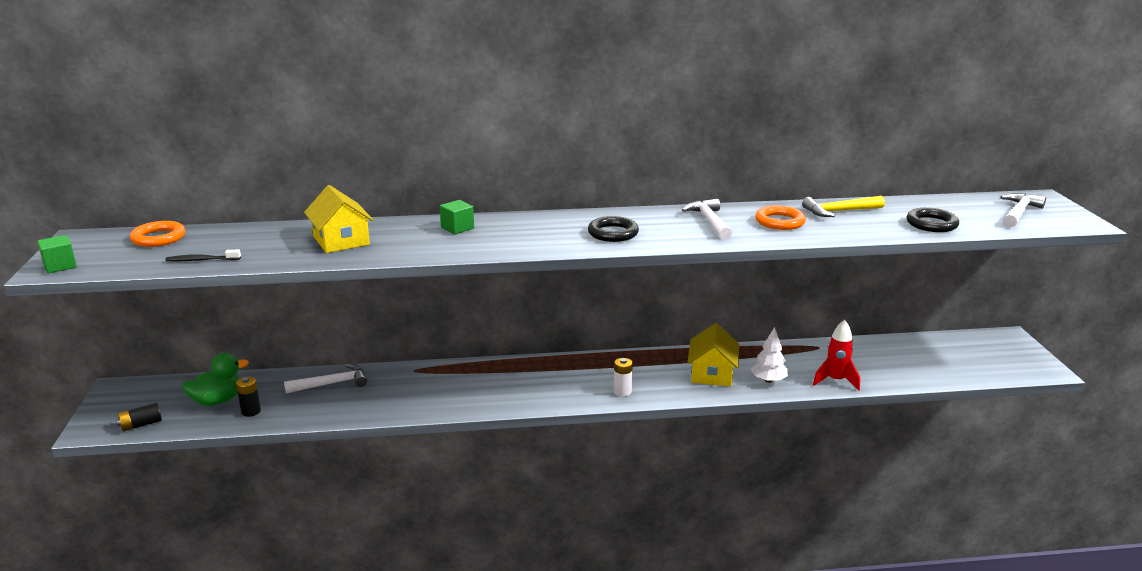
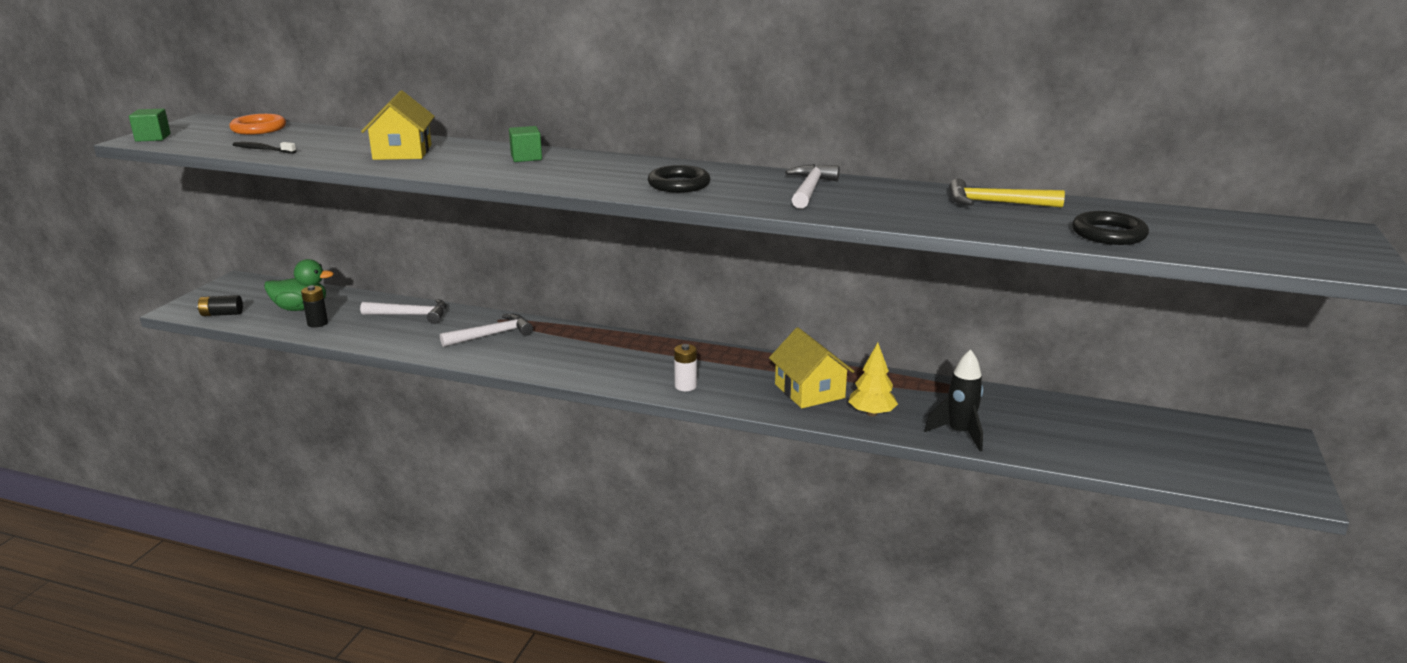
camera: 25 degrees right, 0 degrees up
(712, 373) = (809, 391): yellow house -> yellow house turned 60 degrees counterclockwise
(768, 380) = (871, 413): white tree -> yellow tree
(779, 222) = (897, 202): orange ring -> none
(835, 381) = (959, 433): red rocket -> black rocket
(1019, 213) = (1270, 241): white hammer -> white hammer (492, 335)

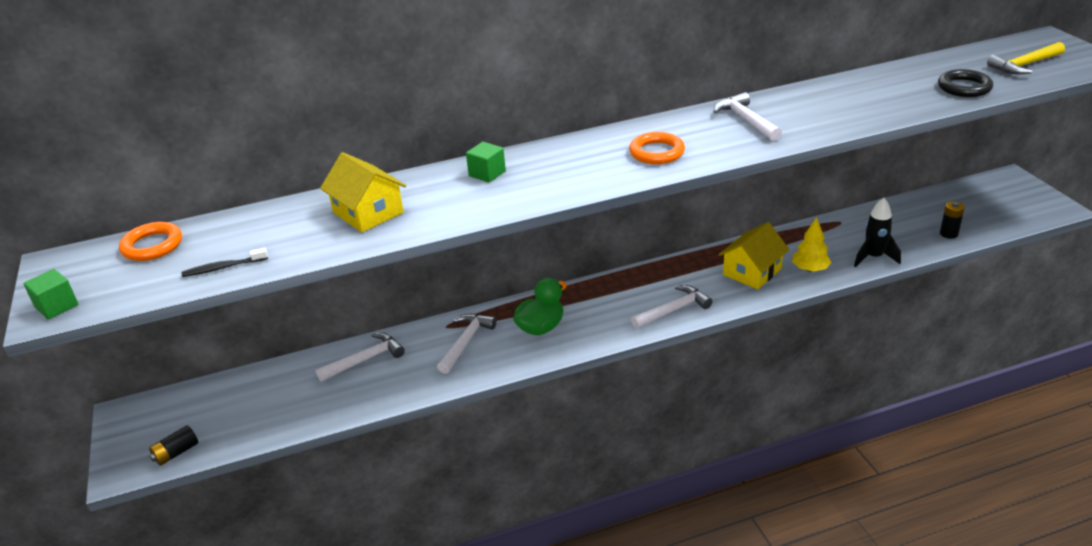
camera: 35 degrees left, 10 degrees up
(301, 308) = (248, 406): green duck -> green duck (541, 327)
(317, 323) = (293, 411): black battery -> black battery (948, 234)
(679, 184) = (656, 152): black ring -> orange ring
(685, 386) = (673, 310): white battery -> white hammer
(809, 391) = (752, 272): yellow house -> yellow house turned 75 degrees counterclockwise
(996, 203) = (867, 86): yellow hammer -> yellow hammer (1024, 65)

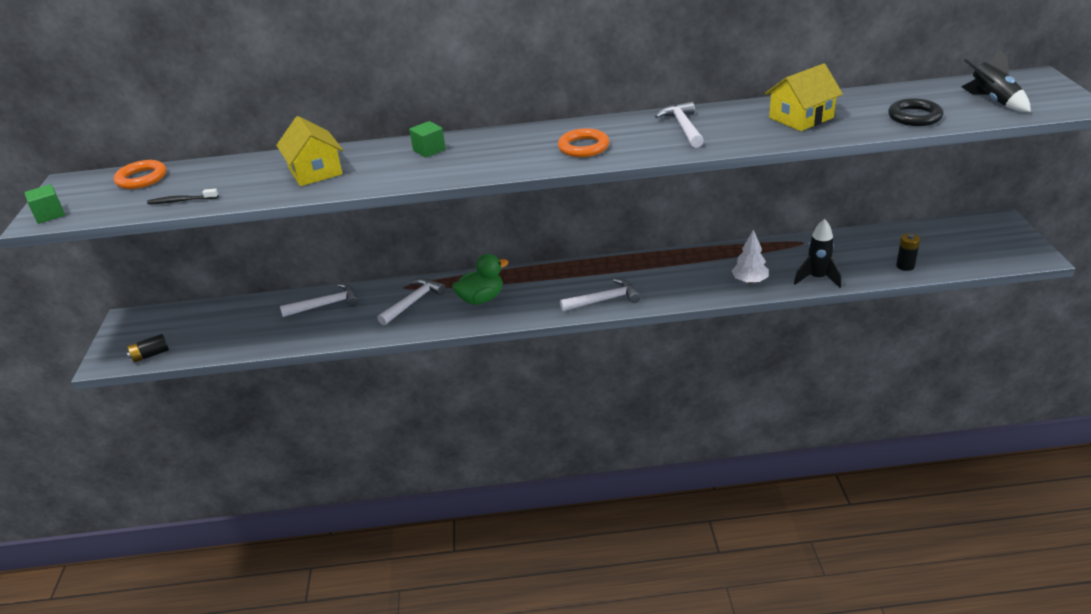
camera: 15 degrees right, 0 degrees up
(752, 272) = (693, 276): yellow house -> yellow house (801, 118)
(810, 269) = (749, 281): yellow tree -> white tree
(1024, 65) = (993, 101): yellow hammer -> black rocket

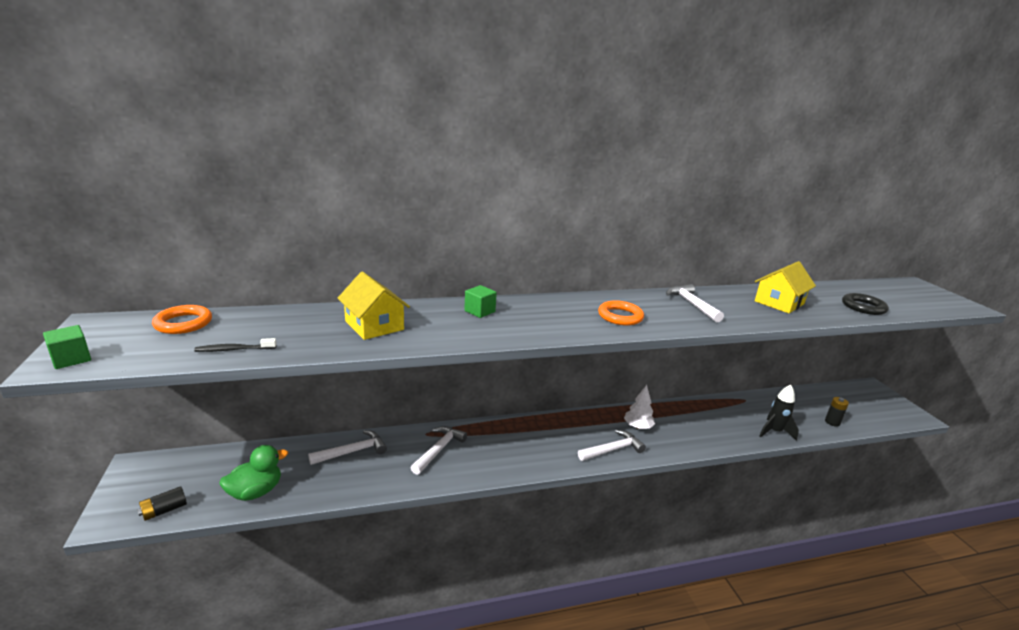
camera: 15 degrees left, 10 degrees down
(481, 299) = (502, 447): green duck -> green duck (255, 492)
(749, 281) = (723, 433): white tree -> white tree (637, 427)
(993, 101) = (906, 299): black rocket -> none

